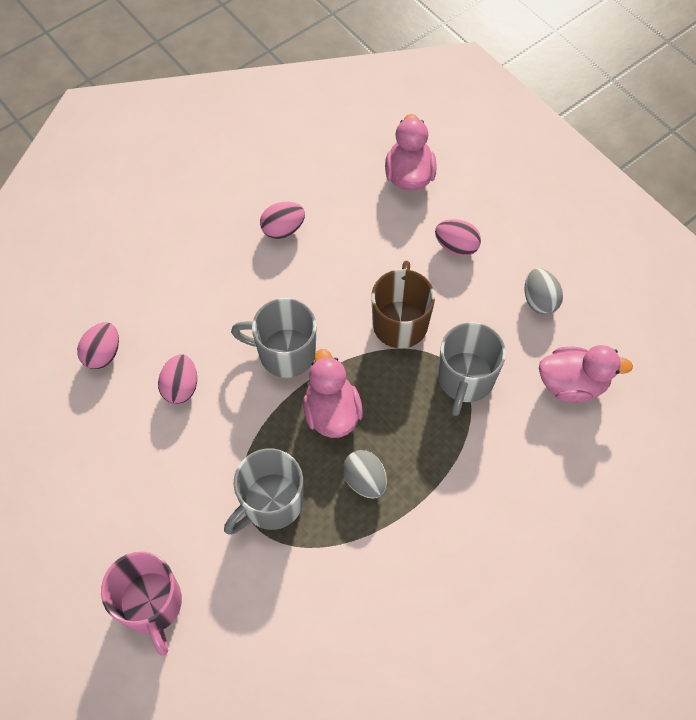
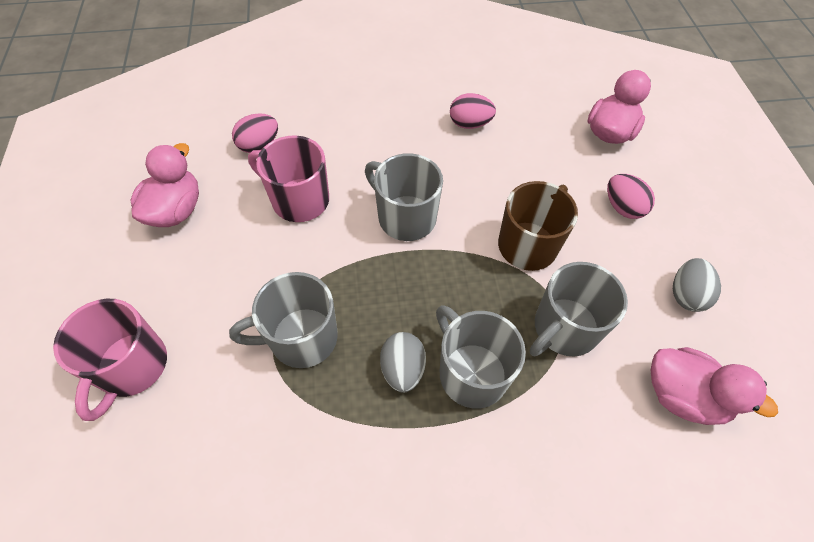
camera: 30 degrees right, 5 degrees down
(181, 387) = (299, 200): pink egg -> pink mug
(332, 412) = (413, 288): pink duck -> pink duck (176, 210)
(417, 453) = (471, 373): none -> grey mug

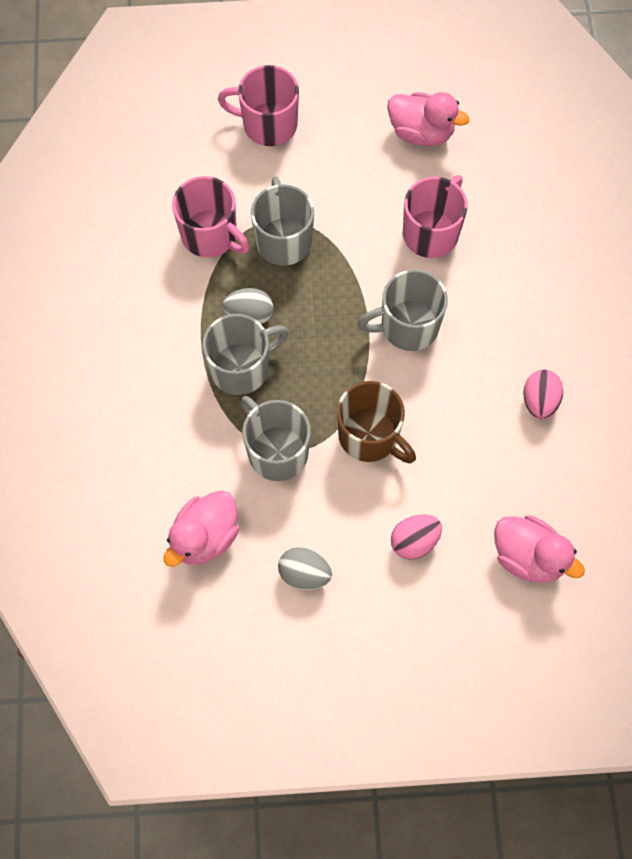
camera: 95 degrees right, 10 degrees up
(259, 145) = (504, 194): pink egg -> none
(291, 426) = (210, 235): none -> pink mug
(405, 217) = (407, 326): grey mug -> grey mug turned 150 degrees counterclockwise

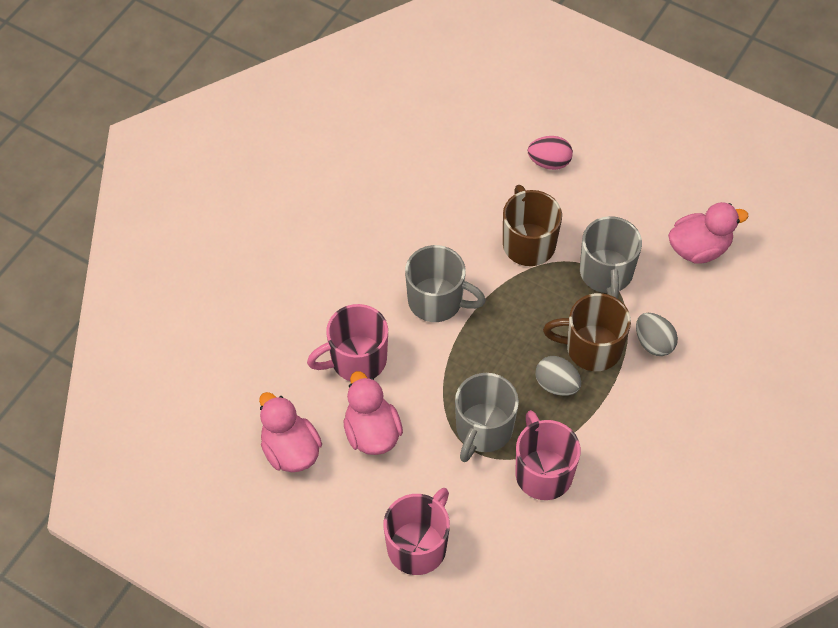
camera: 145 degrees left, 10 degrees down
(241, 368) = (591, 348): grey mug -> brown mug
(268, 124) = (418, 546): pink mug -> pink mug turned 105 degrees counterclockwise
(304, 574) = (642, 187): grey egg -> grey egg (653, 343)
(528, 557) = (478, 111): pink duck -> pink duck (372, 433)
(539, 401) = (384, 194): pink egg -> none

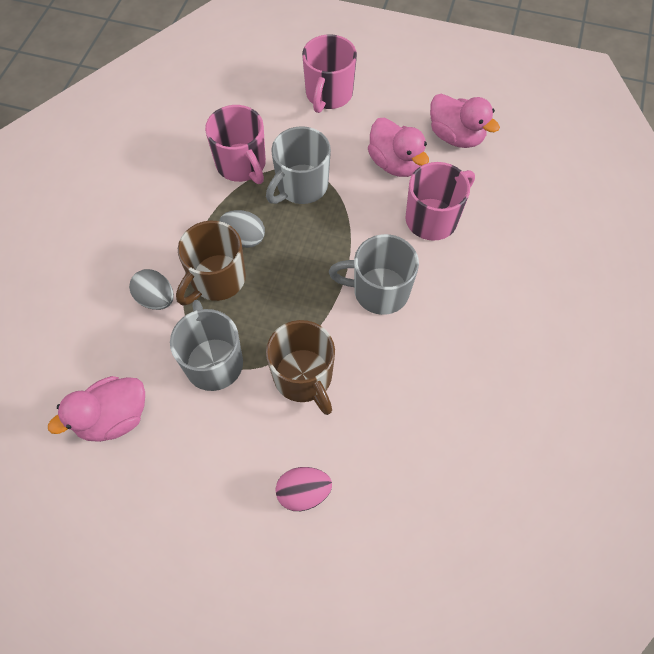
camera: 165 degrees right, 5 degrees up
(483, 430) = (301, 186): grey mug -> grey mug turned 150 degrees counterclockwise
(591, 348) = (217, 279): brown mug -> brown mug turned 135 degrees clockwise

